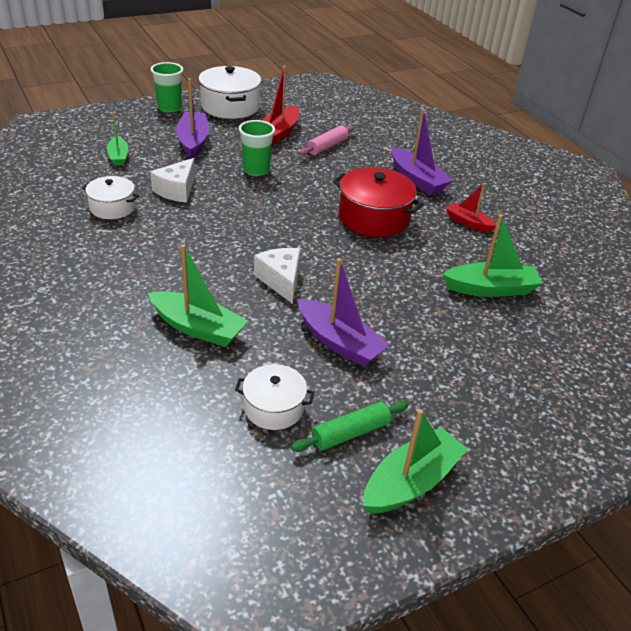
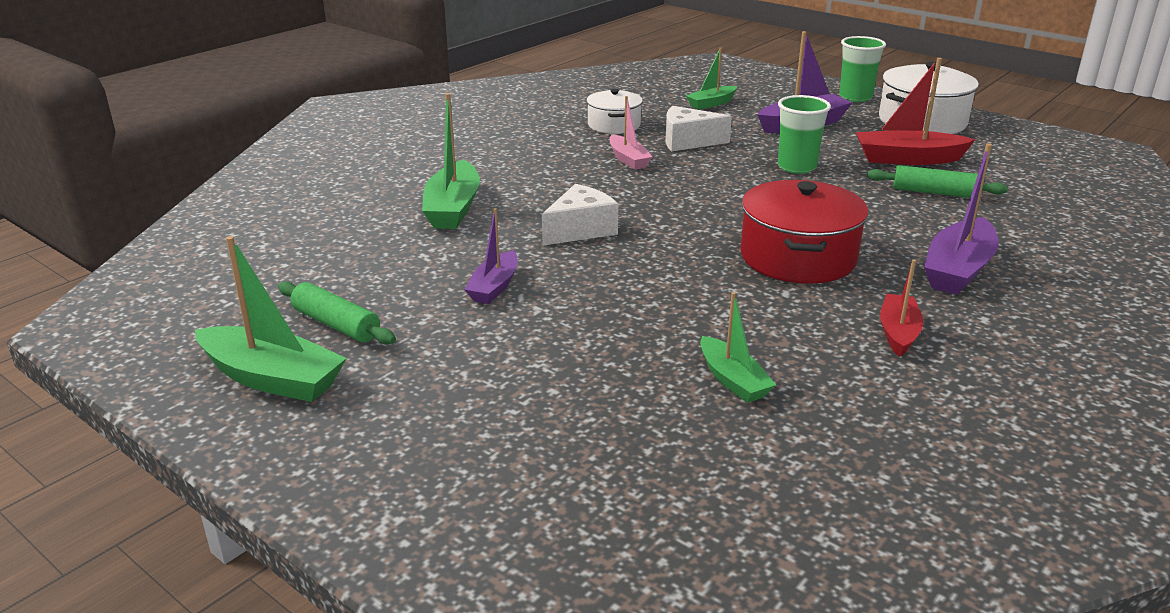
camera: 70 degrees right, 10 degrees down
(183, 223) = (628, 159): none -> pink boat
(274, 407) = (353, 273): white pot -> none
(327, 146) = (933, 192): pink rolling pin -> green rolling pin
(339, 342) = (494, 287): purple boat -> purple boat, size x0.62
(490, 289) = (732, 380): green boat -> green boat, size x0.62

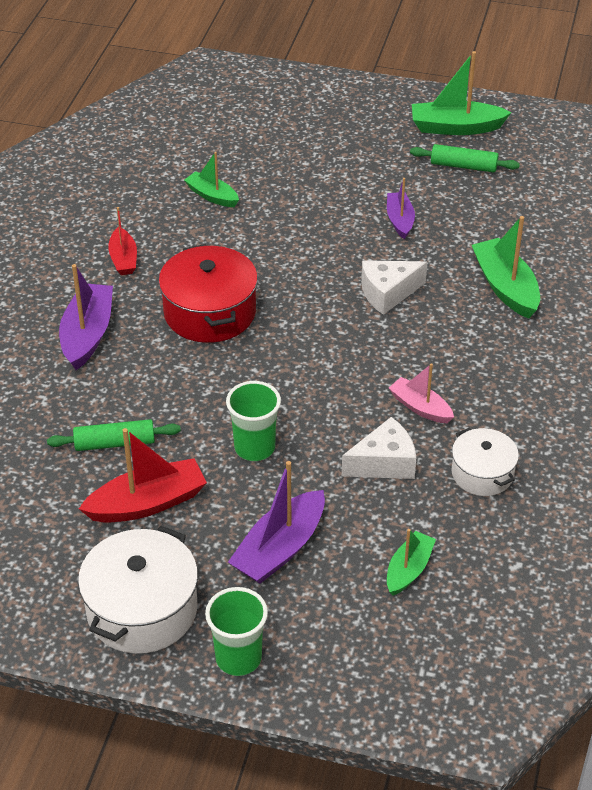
camera: 155 degrees right, 15 degrees up
(580, 230) = (387, 293): white cheese -> white cheese turned 45 degrees clockwise

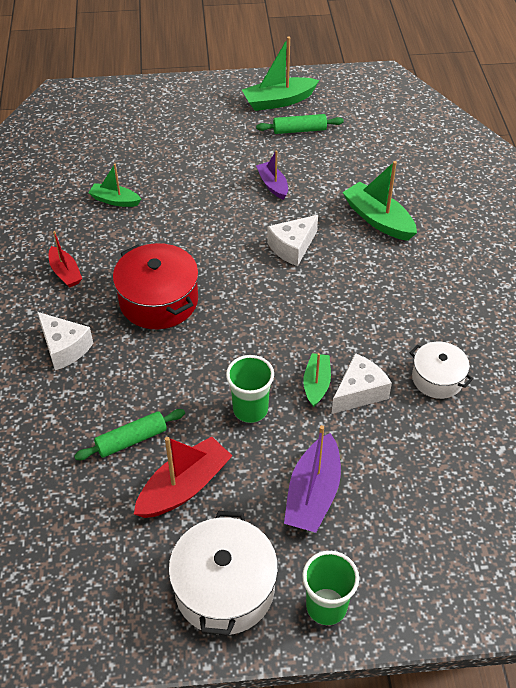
camera: 20 degrees left, 5 degrees up
(87, 335) = (64, 348): purple boat -> white cheese
(408, 570) = (423, 480): green boat -> green boat (316, 384)
(420, 407) = (363, 336): pink boat -> none

